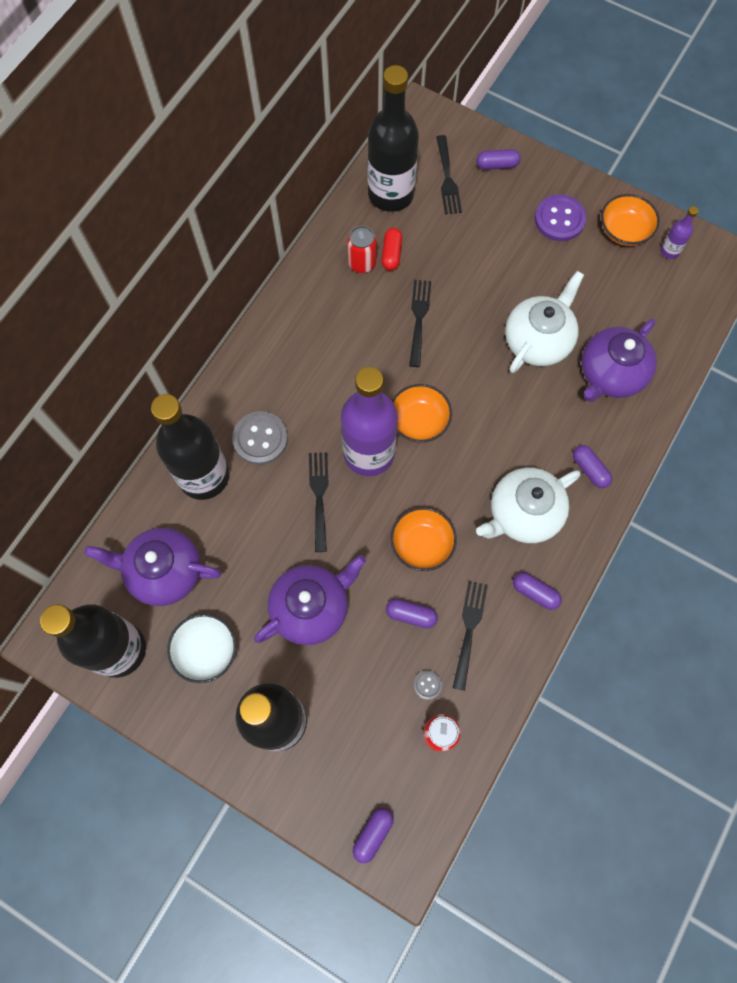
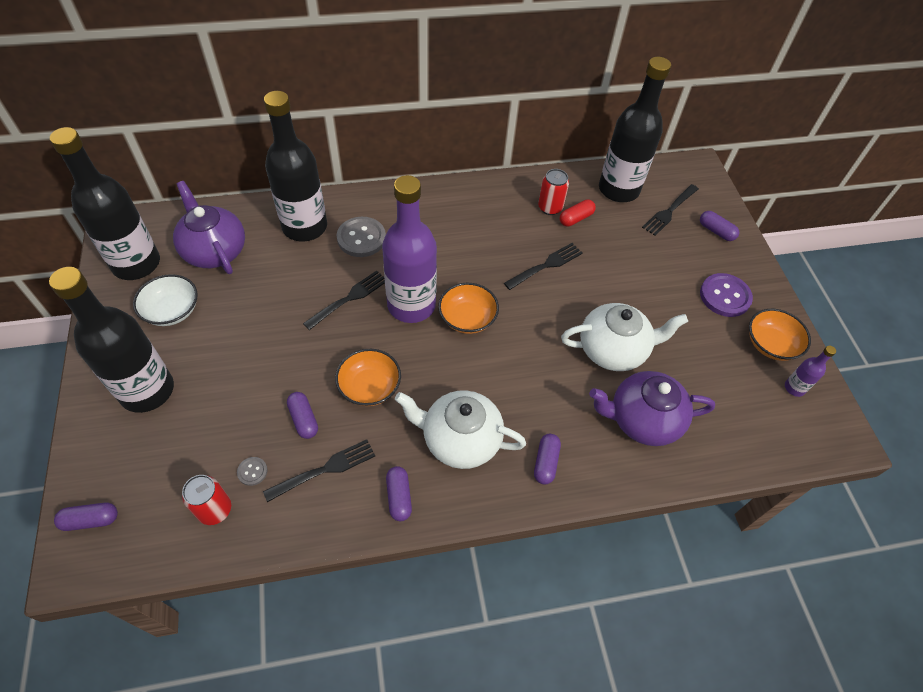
camera: 45 degrees right, 15 degrees down
(311, 608) = (256, 351): purple teapot -> none

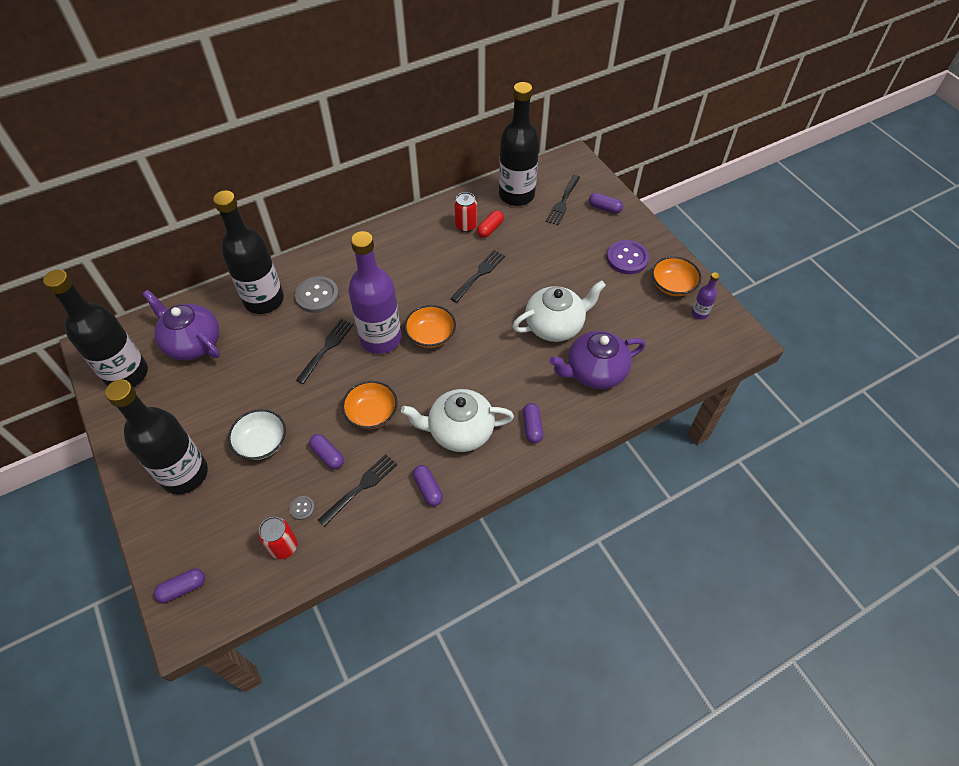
camera: 15 degrees left, 0 degrees up
(172, 311) = (177, 404): white bowl -> white bowl (262, 443)

